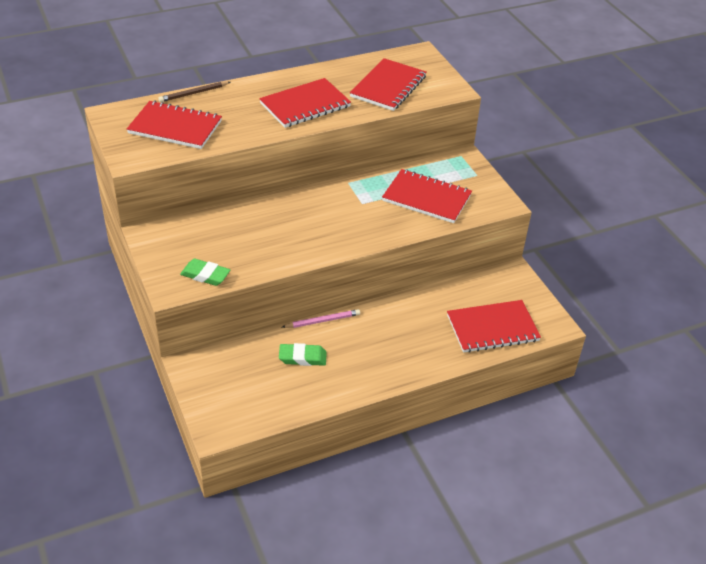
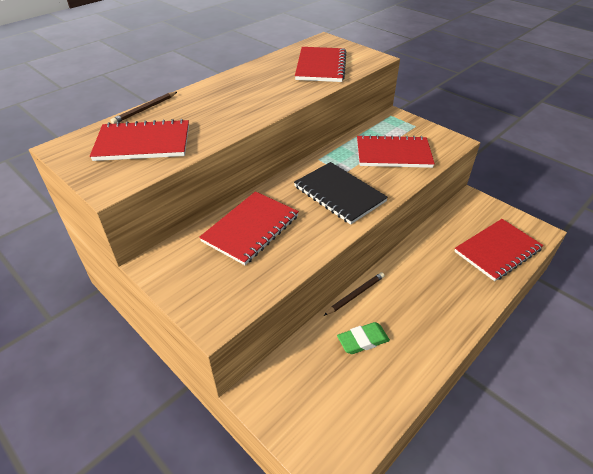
camera: 20 degrees left, 0 degrees up
(205, 275) = (242, 290): green eraser -> none
(305, 105) = (260, 95): red notebook -> red notebook (251, 229)
(322, 321) = (355, 294): pink pencil -> brown pencil
(342, 222) = (339, 194): none -> black notebook

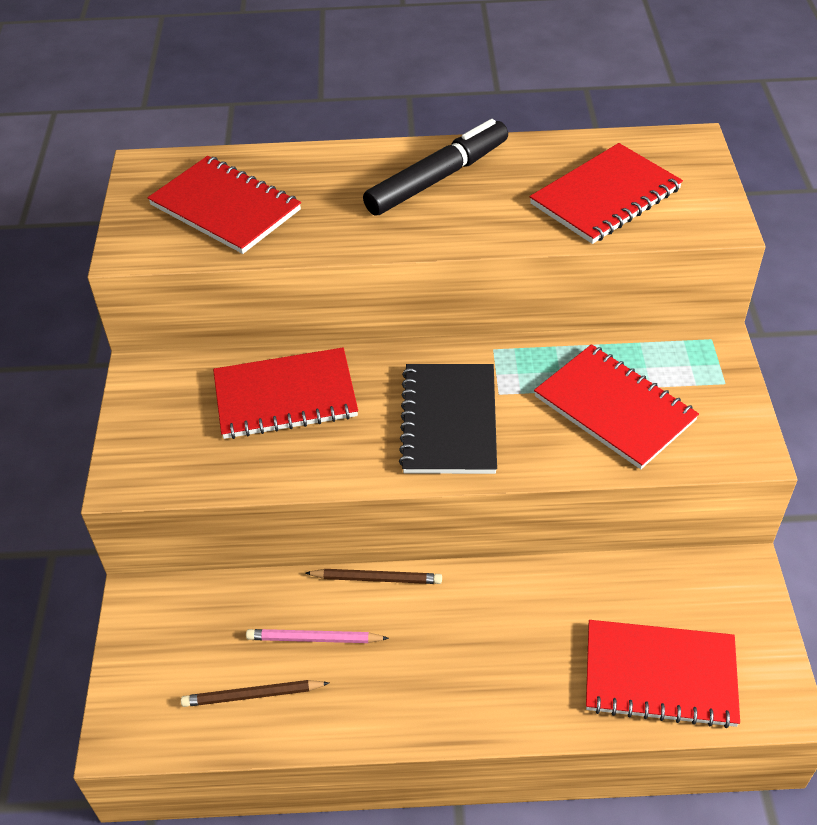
camera: 45 degrees right, 5 degrees up
(145, 109) = (285, 154): brown pencil -> brown pencil (252, 695)
(240, 88) = (438, 178): none -> black marker
(363, 340) = (314, 639): green eraser -> pink pencil

